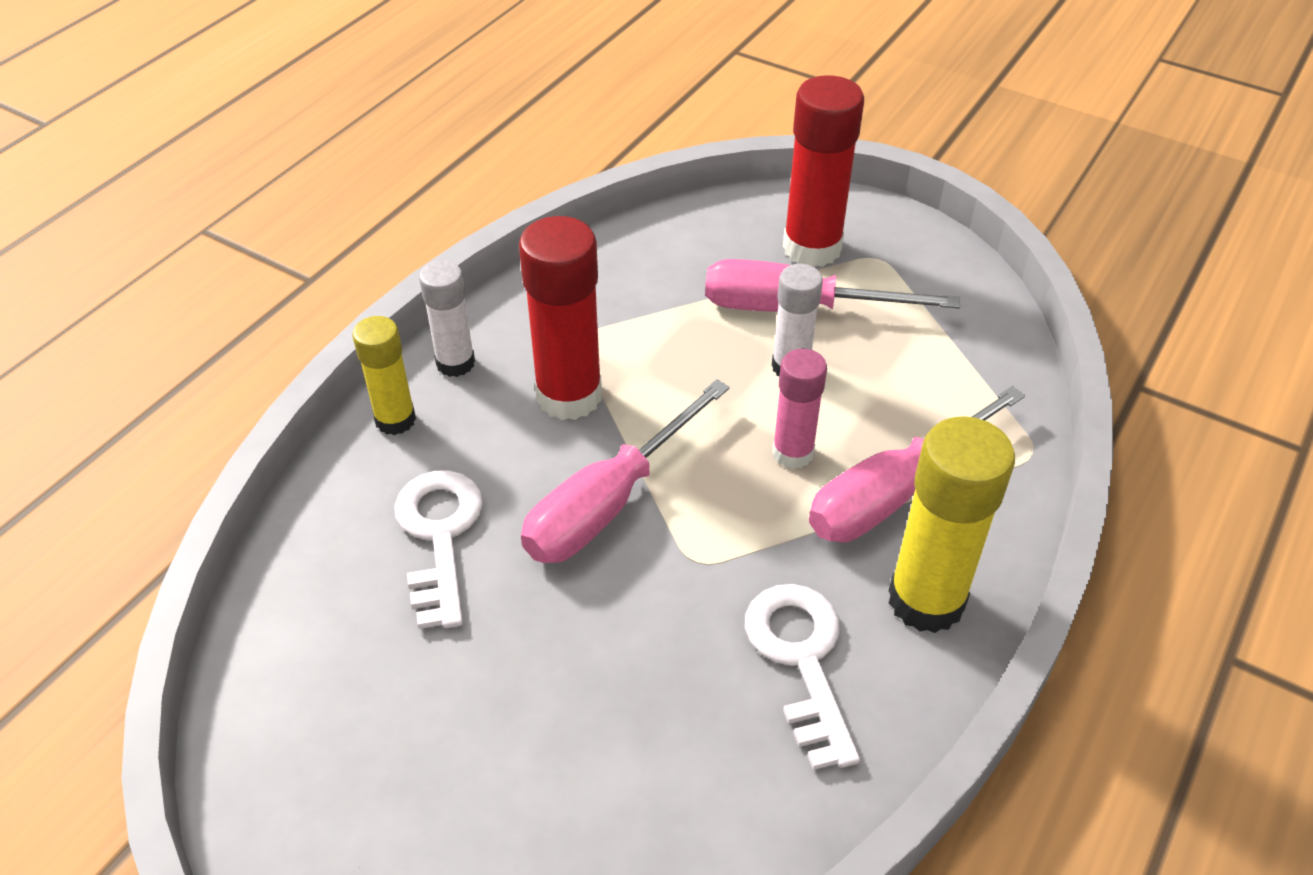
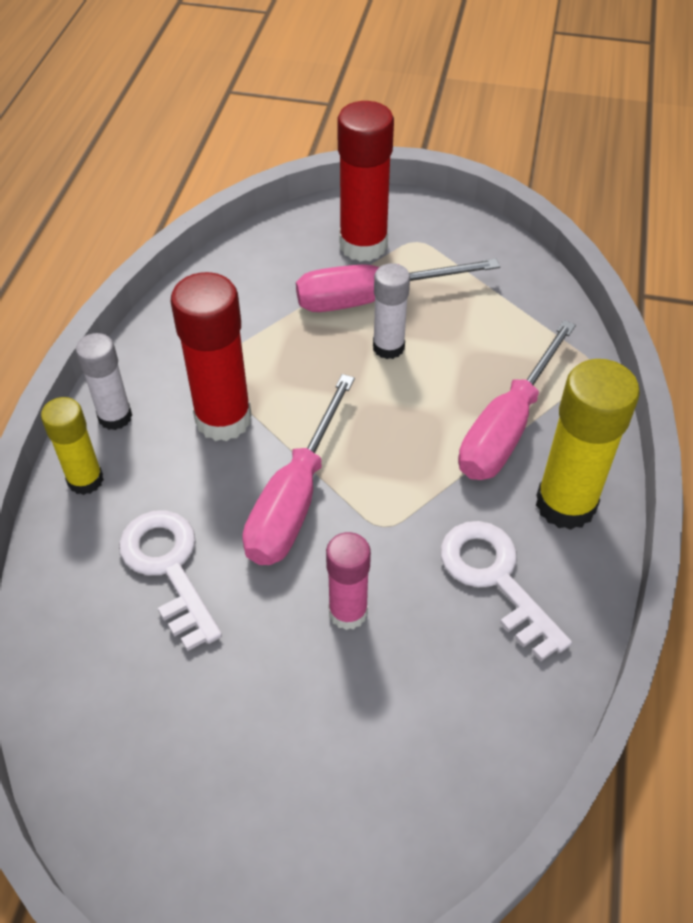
camera: 20 degrees left, 5 degrees up
(792, 453) = (419, 417): pink glue stick -> pink glue stick (348, 612)

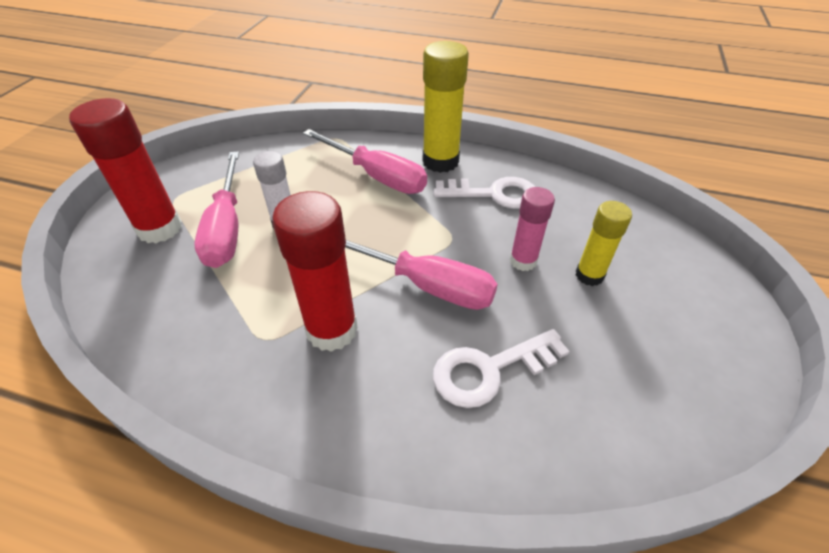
camera: 85 degrees left, 5 degrees down
(85, 480) = (385, 447): yellow glue stick -> yellow glue stick (589, 275)
(115, 417) = (305, 422): white glue stick -> none
(495, 579) = (494, 194): white key -> white key turned 150 degrees counterclockwise

